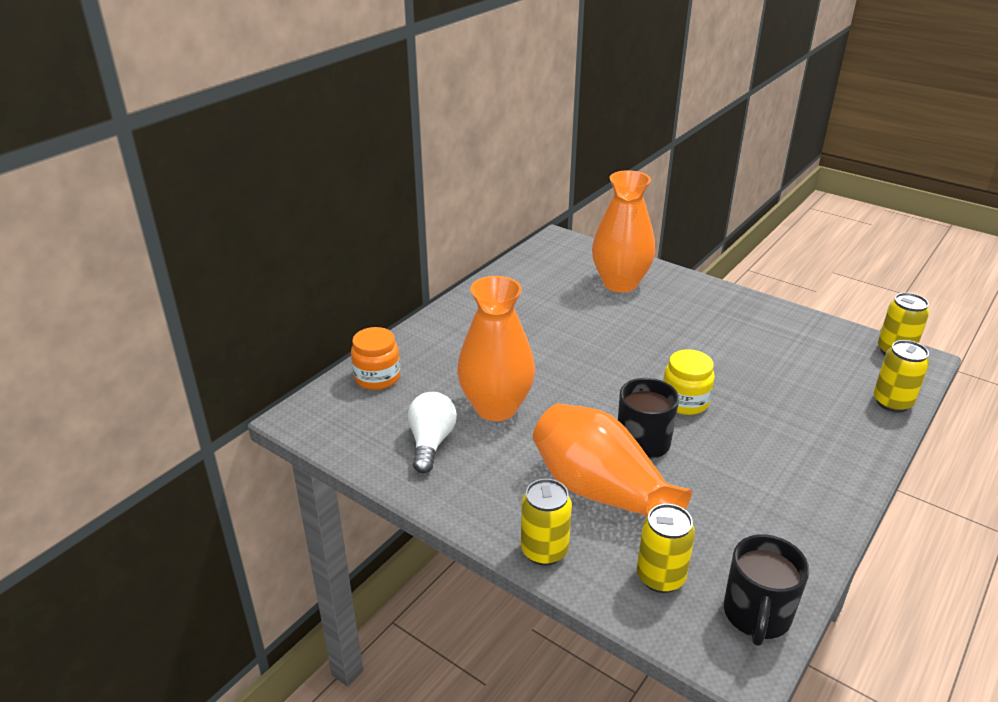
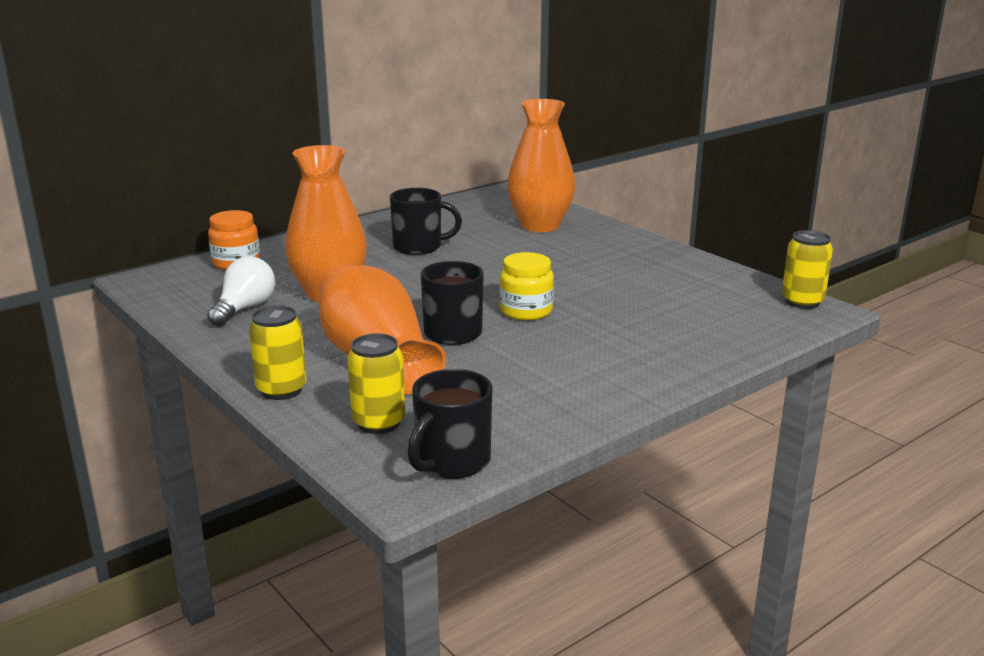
camera: 15 degrees right, 10 degrees down
(533, 328) = (419, 247): none -> black mug
(892, 402) = (760, 337): yellow can -> none

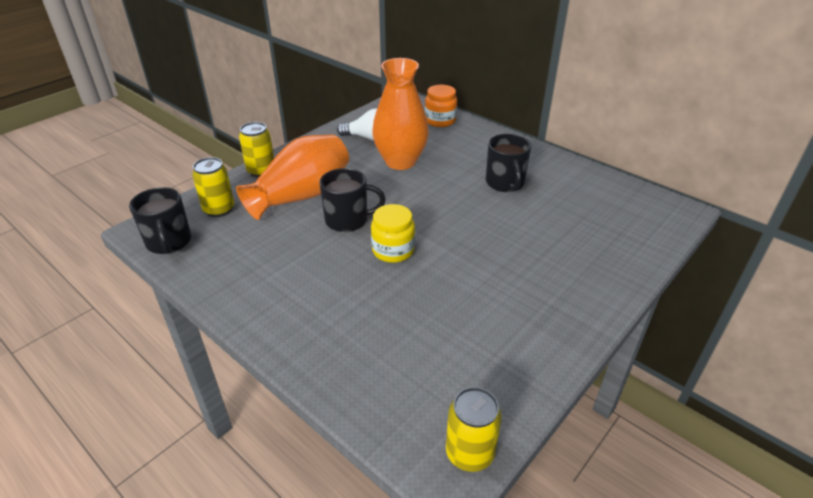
camera: 80 degrees right, 15 degrees up
(451, 462) = (169, 242): black mug -> black mug turned 135 degrees counterclockwise
(540, 226) = (596, 240): orange vase -> none

